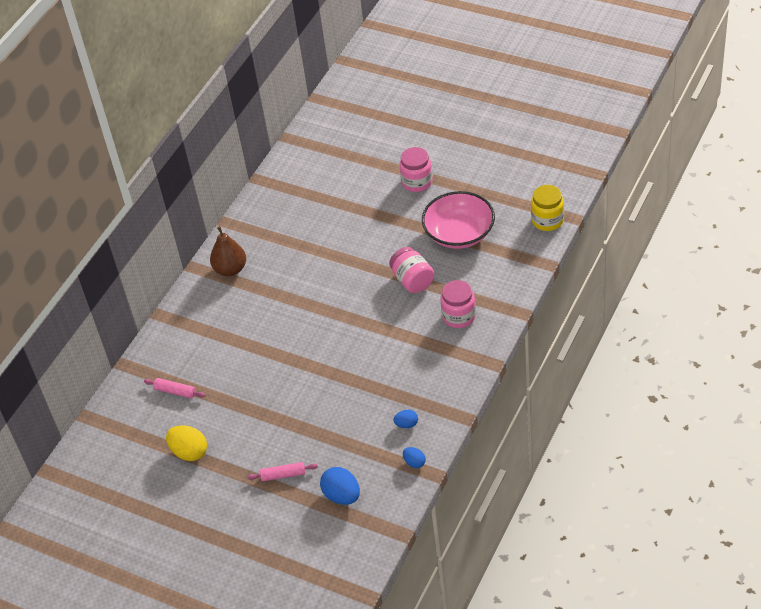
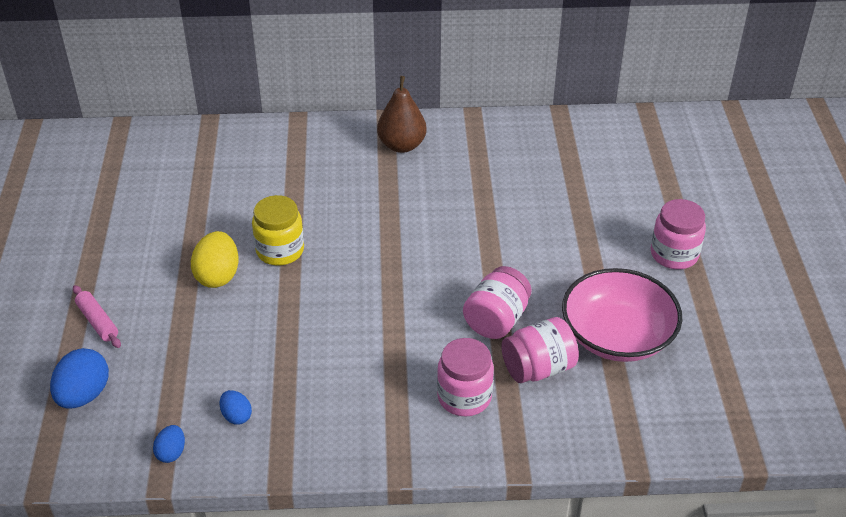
camera: 55 degrees right, 5 degrees down
(175, 391) = (189, 175): pink rolling pin -> none
(189, 452) = (102, 223): yellow egg -> yellow egg (218, 275)
(459, 276) = (538, 368): none -> pink jar
(547, 220) = (721, 430): yellow jar -> yellow jar (280, 250)

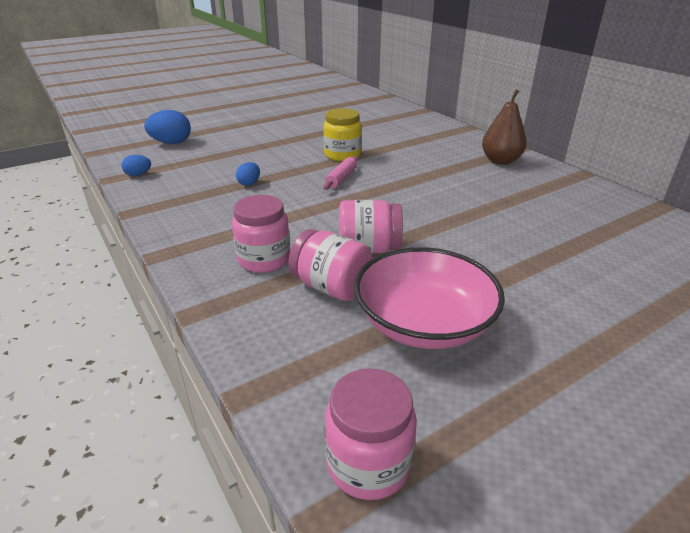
camera: 60 degrees right, 10 degrees down
(98, 322) = (230, 131): pink rolling pin -> pink rolling pin (341, 178)
(218, 275) = (299, 146): yellow egg -> none
(236, 416) = (181, 183): blue egg -> blue egg (249, 183)
(674, 254) = (593, 328): pink jar -> pink jar (368, 463)

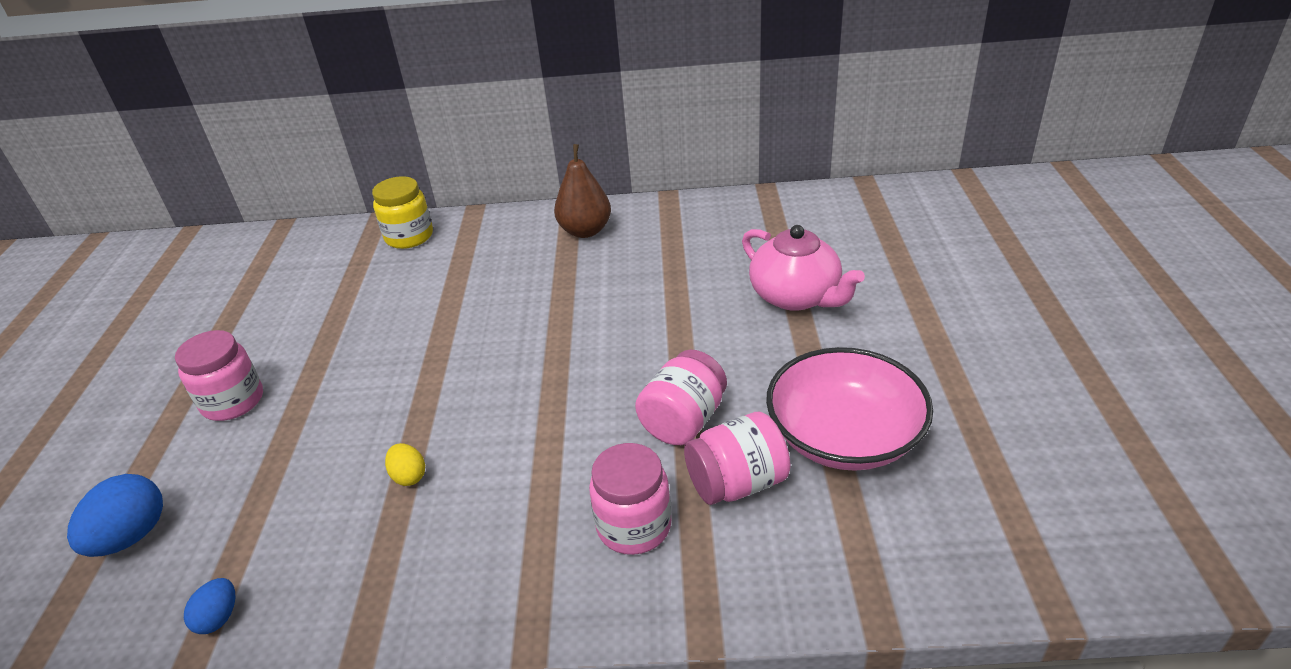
camera: 55 degrees left, 5 degrees up
(249, 183) = (409, 476): blue egg -> yellow egg
(341, 178) = (492, 376): pink rolling pin -> none
(342, 155) = (425, 348): yellow jar -> yellow jar (409, 237)
(368, 463) = (1009, 557): pink jar -> pink jar (233, 401)
(554, 256) = (796, 296): none -> pink teapot

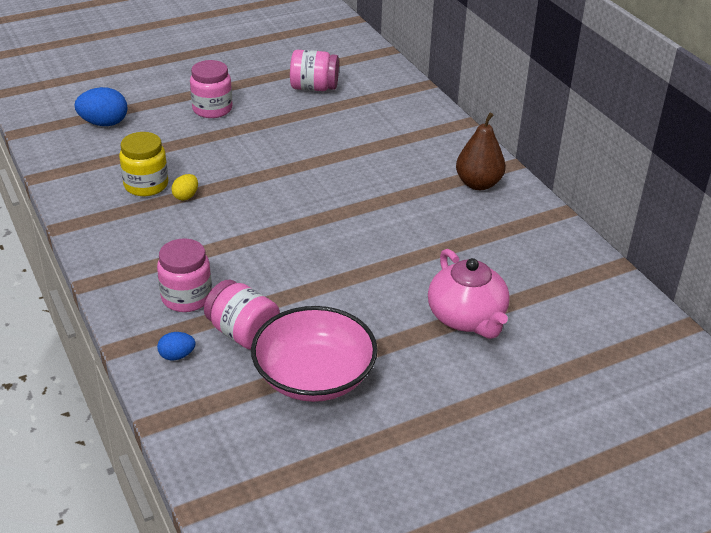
camera: 60 degrees right, 0 degrees up
(219, 617) = (67, 173): blue egg -> blue egg (177, 356)
(409, 237) = (412, 107): yellow jar -> yellow jar (146, 185)
(683, 421) = (289, 294): pink jar -> pink jar (314, 88)
(796, 296) = (467, 318): pink teapot -> pink teapot turned 45 degrees counterclockwise

